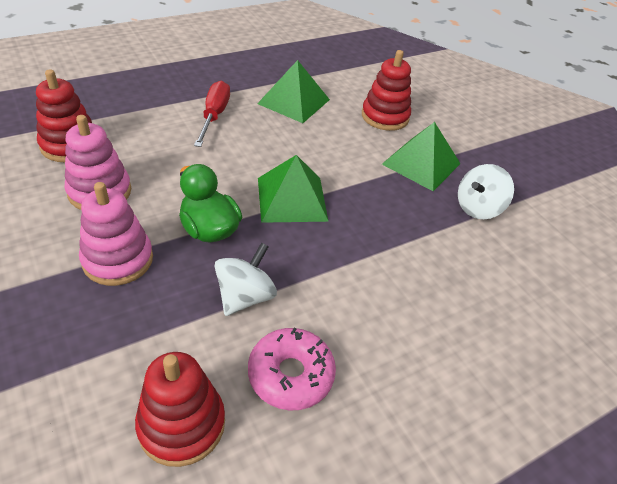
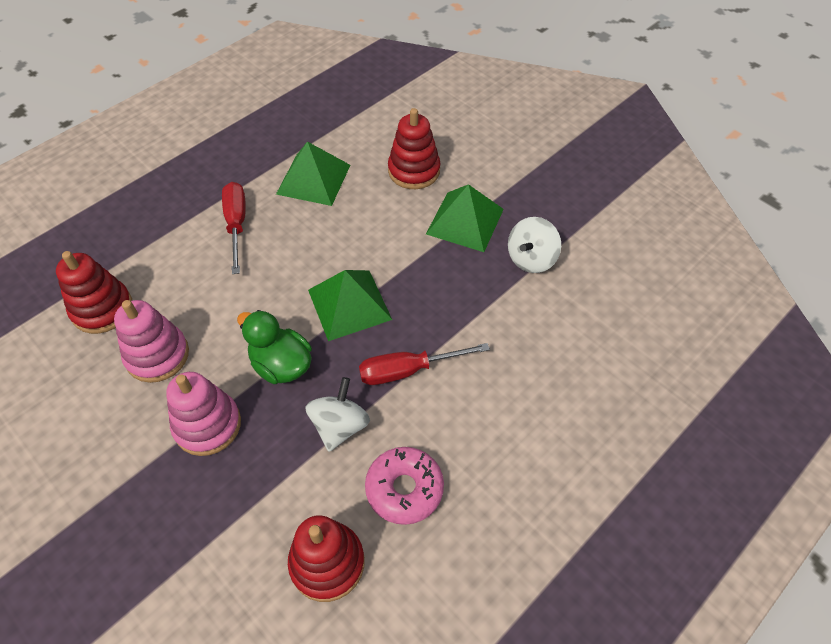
camera: 10 degrees left, 10 degrees up
(330, 267) = (408, 370): none -> red screwdriver

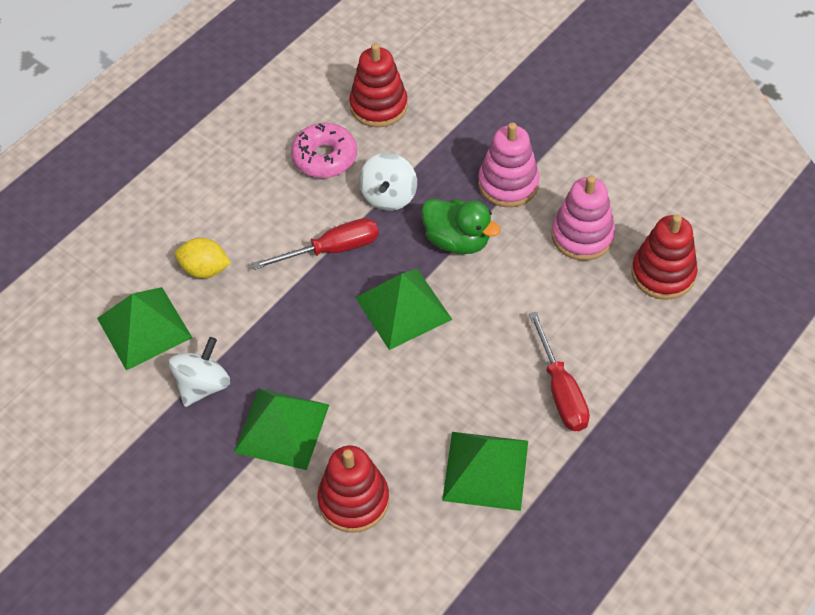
camera: 175 degrees right, 0 degrees up
(537, 364) = (205, 269): none -> yellow lemon
(590, 313) = (144, 328): none -> green pyramid

